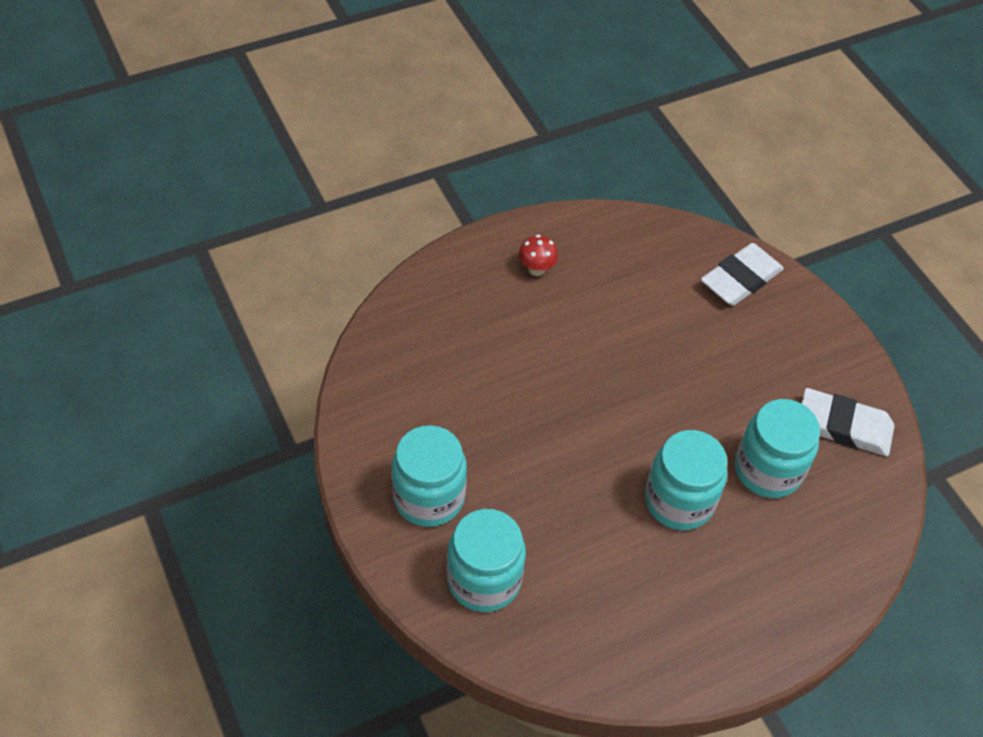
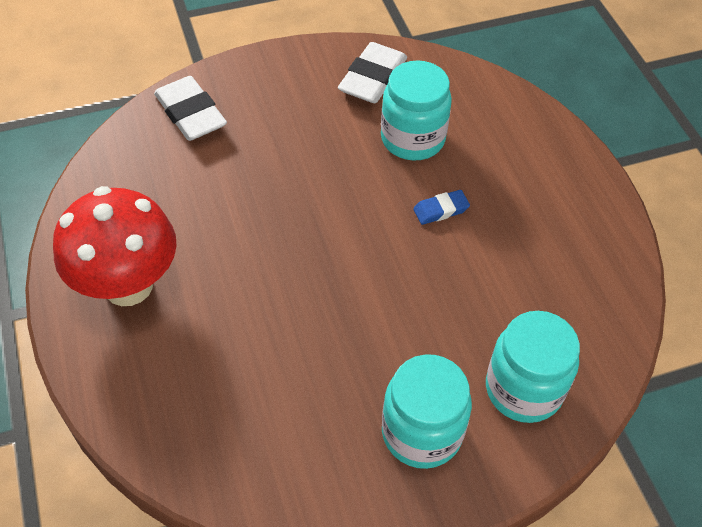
camera: 80 degrees left, 0 degrees up
(536, 269) = (128, 285): red mushroom -> red mushroom, size x2.49
(679, 501) = (441, 210): turquoise jar -> blue eraser

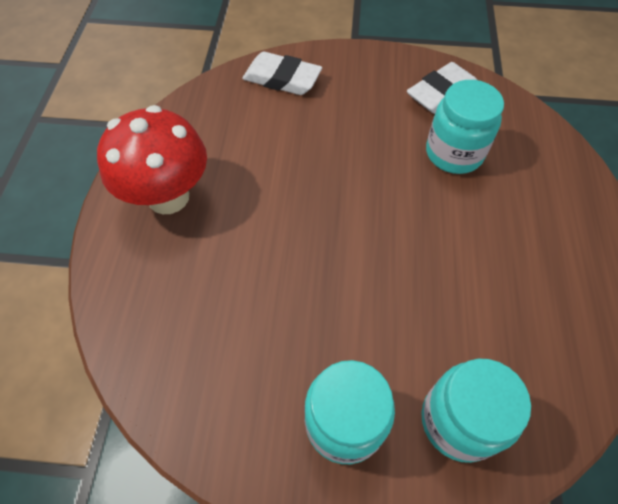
camera: 25 degrees right, 5 degrees up
(190, 114) = (282, 79): white eraser -> white eraser turned 60 degrees counterclockwise
(441, 210) = (452, 223): blue eraser -> none

